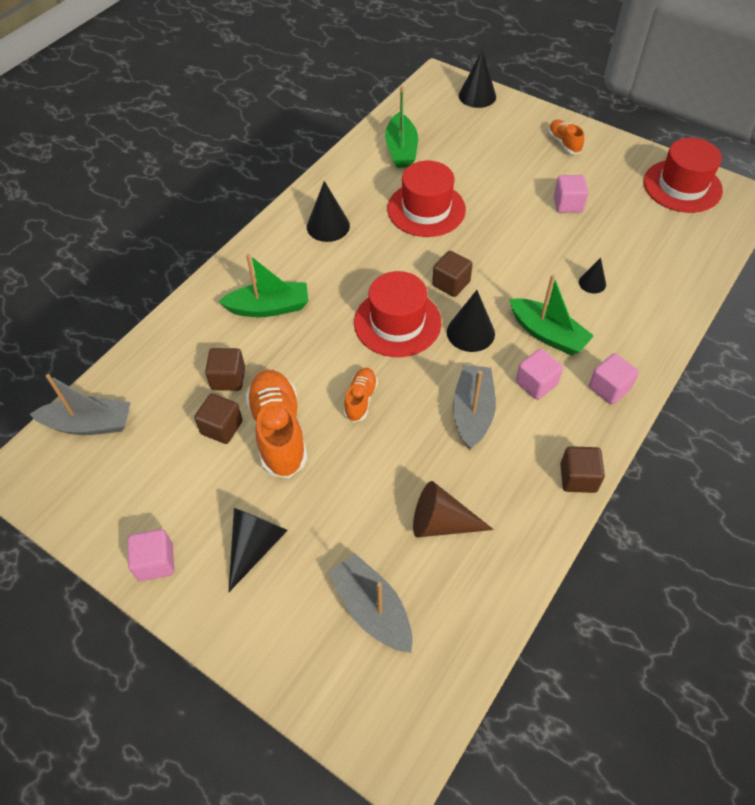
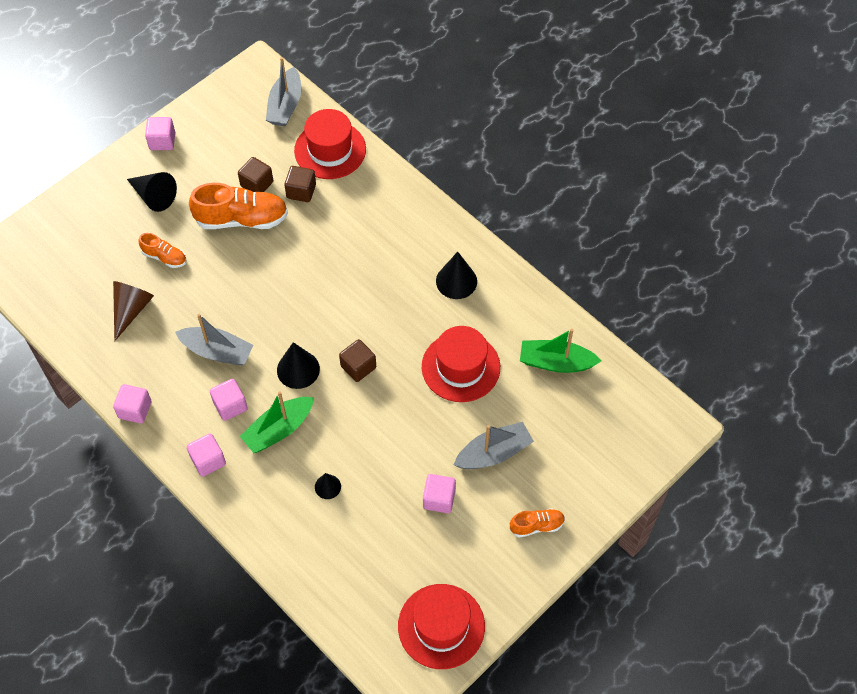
camera: 100 degrees right, 5 degrees up
(269, 307) = (367, 225): green boat -> none
(360, 399) = (254, 276): orange shoe -> orange shoe (164, 257)
(372, 609) = (85, 256): grey boat -> grey boat (493, 453)
(397, 322) = (325, 316): red hat -> red hat (330, 150)
(477, 96) = (638, 458): black cone -> none
(578, 478) = (135, 410): brown cube -> pink cube

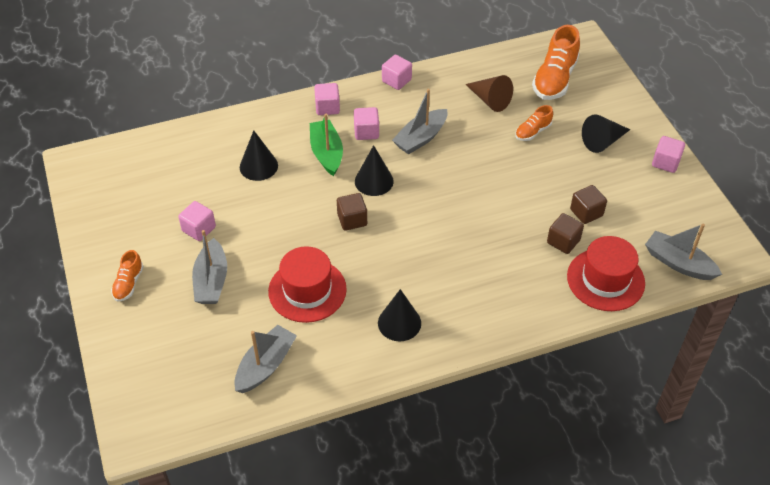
camera: 115 degrees right, 10 degrees down
(241, 219) = (550, 191): orange shoe -> orange shoe (554, 79)
(327, 486) = (258, 166): black cone -> black cone, size x1.70
(441, 626) = (101, 193): red hat -> none
(556, 362) = (265, 365): green boat -> grey boat

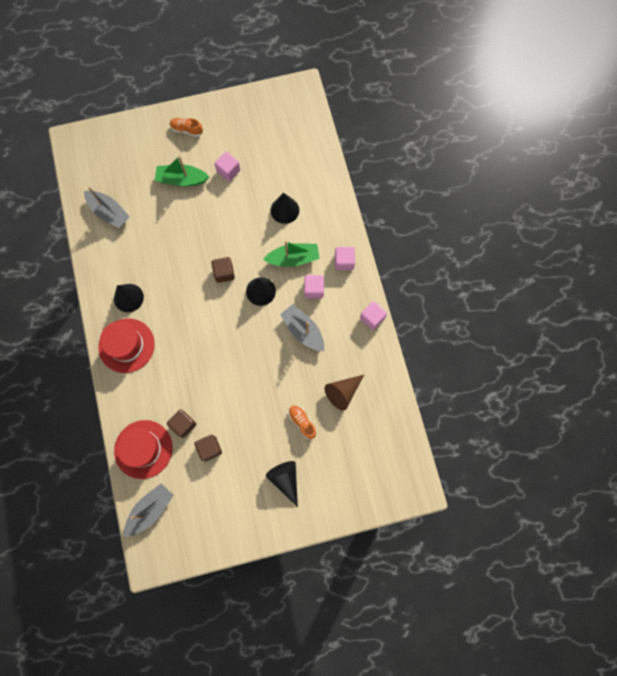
camera: 95 degrees right, 25 degrees up
(211, 281) = (182, 179): grey boat -> green boat
(307, 290) = (165, 240): red hat -> red hat (126, 345)
(554, 79) = (365, 453): orange shoe -> none
(665, 162) = (256, 528): pink cube -> none

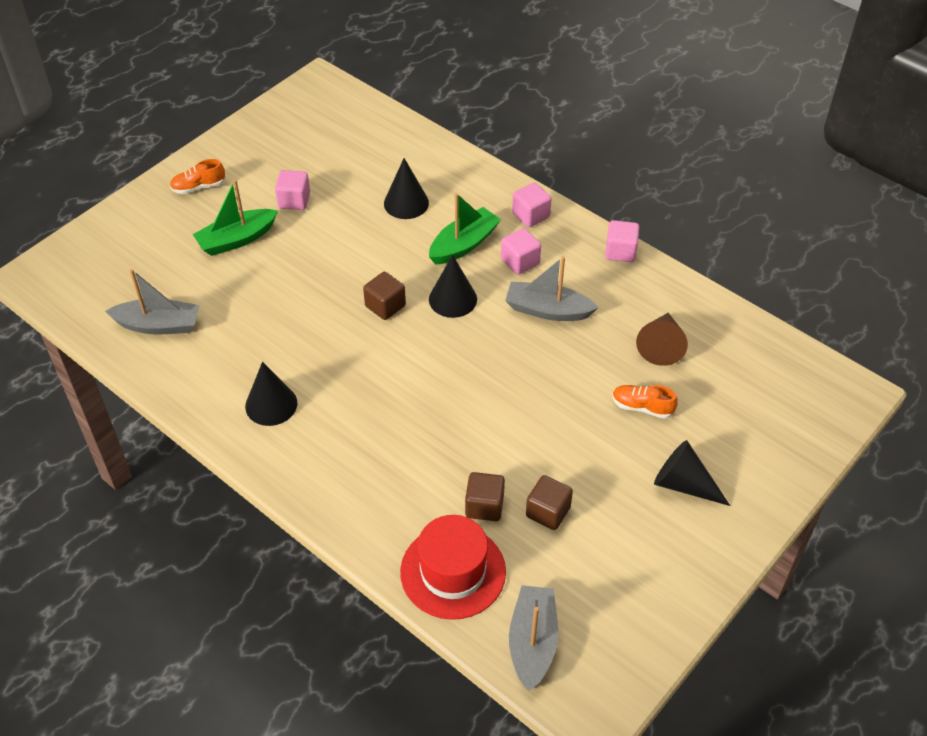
camera: 35 degrees left, 25 degrees down
(126, 345) = (316, 461): red hat -> none

